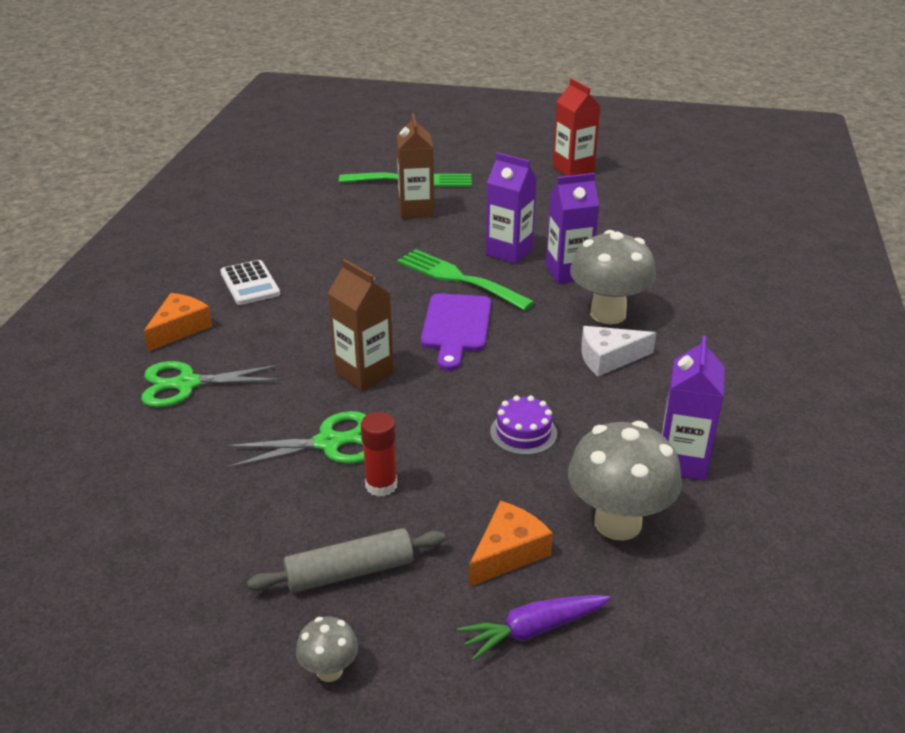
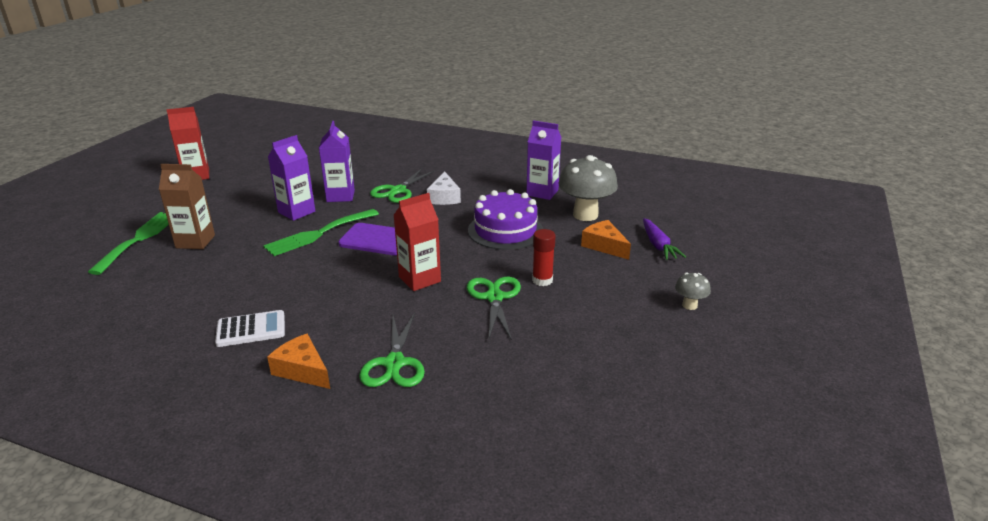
camera: 80 degrees left, 5 degrees down
(349, 572) = (616, 295): grey rolling pin -> none
(364, 373) = (419, 279): brown carton -> red carton
(523, 432) = (505, 230): purple cake -> purple cake, size x1.84
(608, 314) = (398, 191): grey mushroom -> green scissors

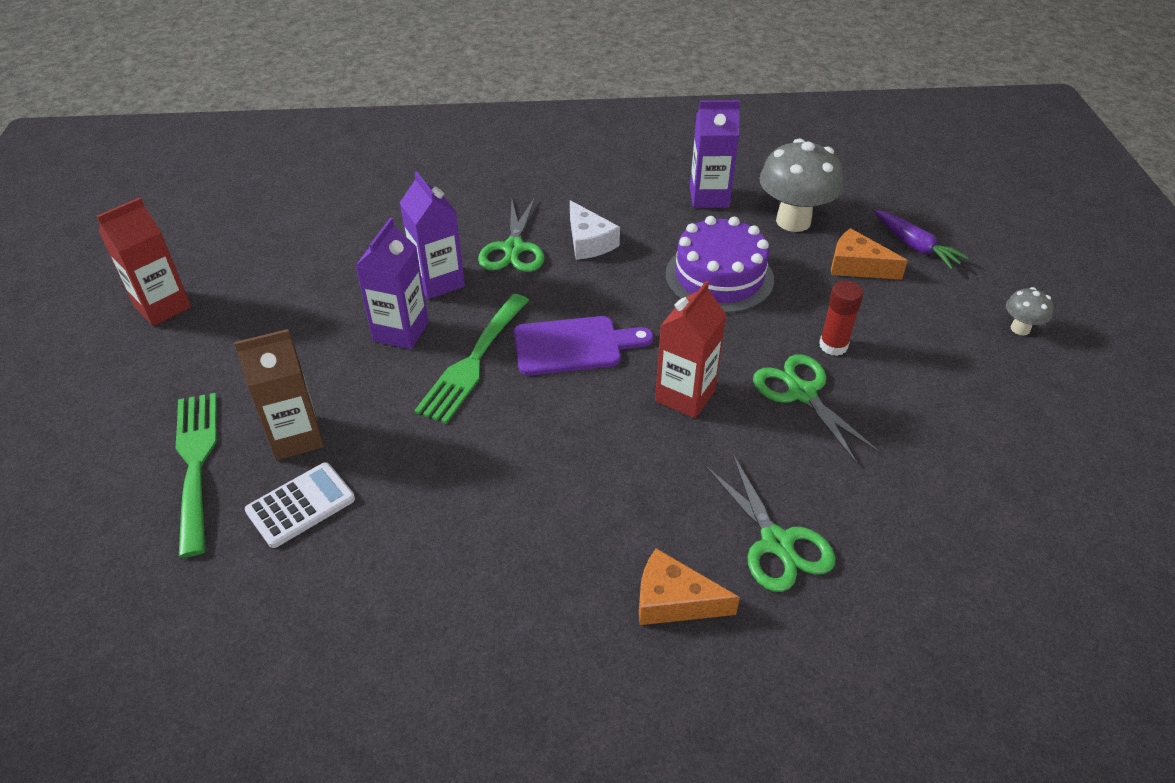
camera: 25 degrees left, 15 degrees up
(251, 329) = (540, 563): white calculator -> white calculator (301, 505)

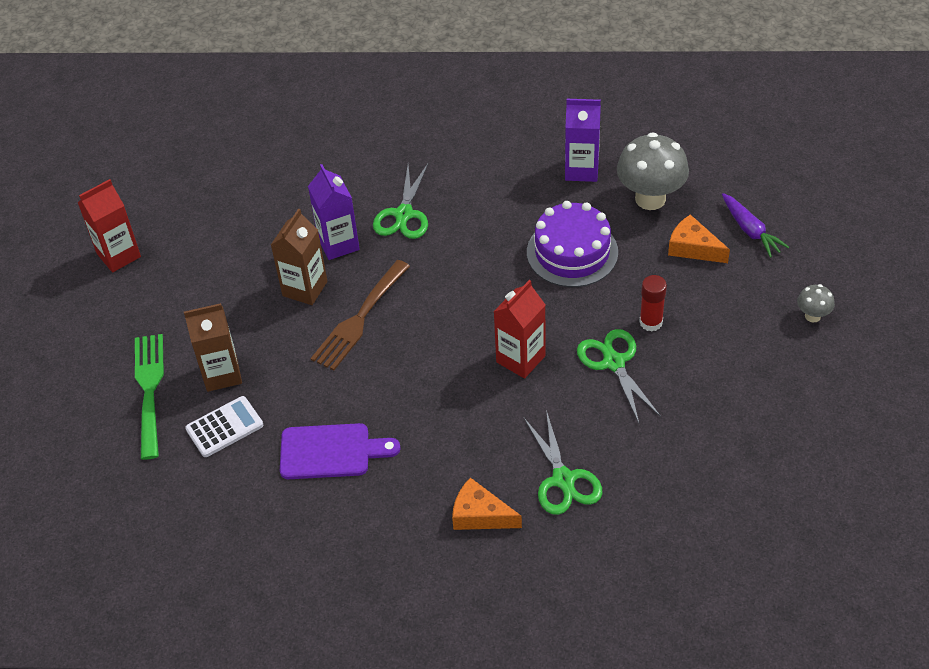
camera: 10 degrees right, 5 degrees up
(401, 331) = (305, 288): purple carton -> brown carton
(473, 362) = (359, 319): green fork -> brown fork
(574, 346) = (440, 310): purple cutting board -> purple cutting board (331, 452)
(589, 242) = (468, 211): white cheese -> none

